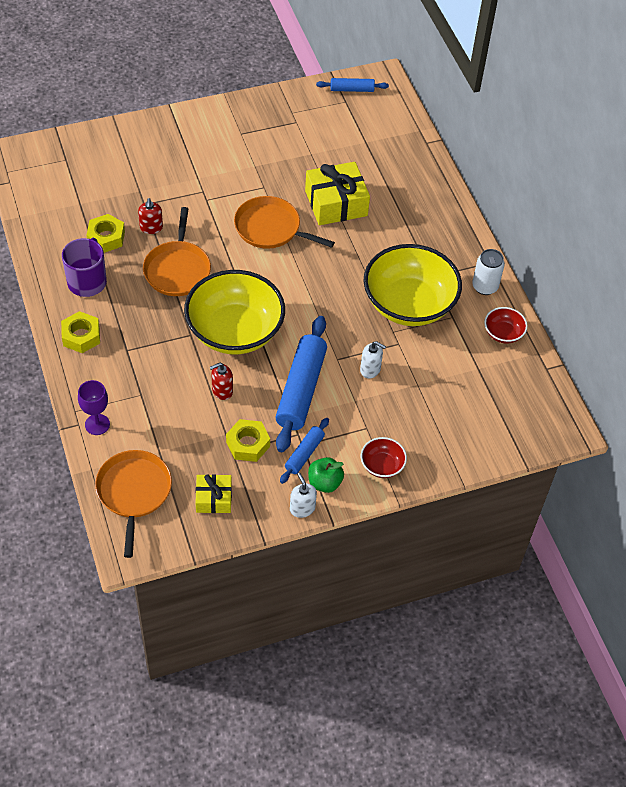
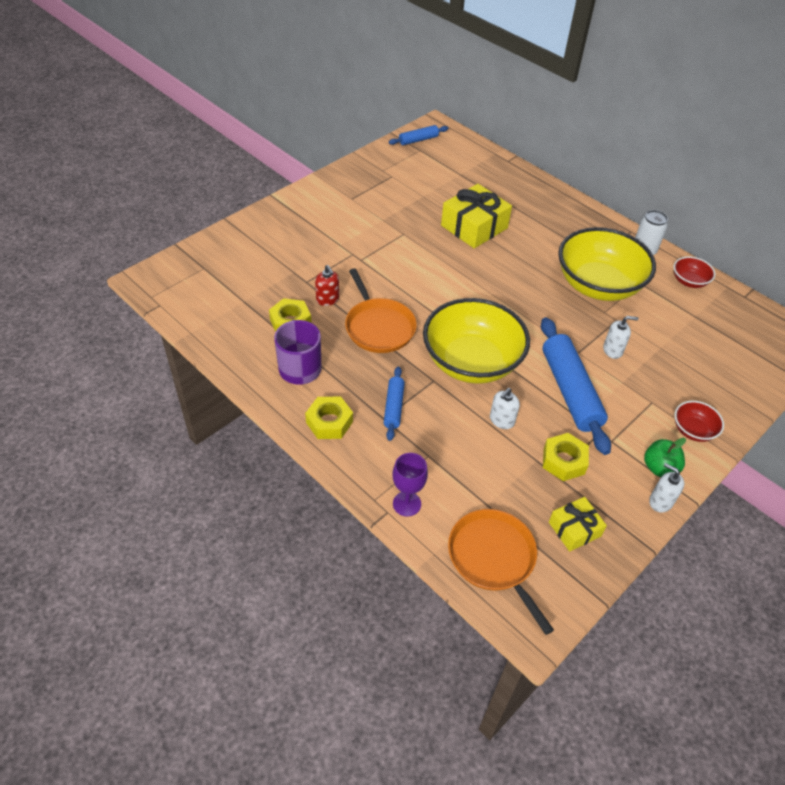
camera: 25 degrees left, 5 degrees down
(222, 391) = (501, 420): red soap dispenser -> white soap dispenser
(270, 228) = (435, 264): orange pan -> none
(304, 454) = (620, 448): blue rolling pin -> blue rolling pin (394, 407)

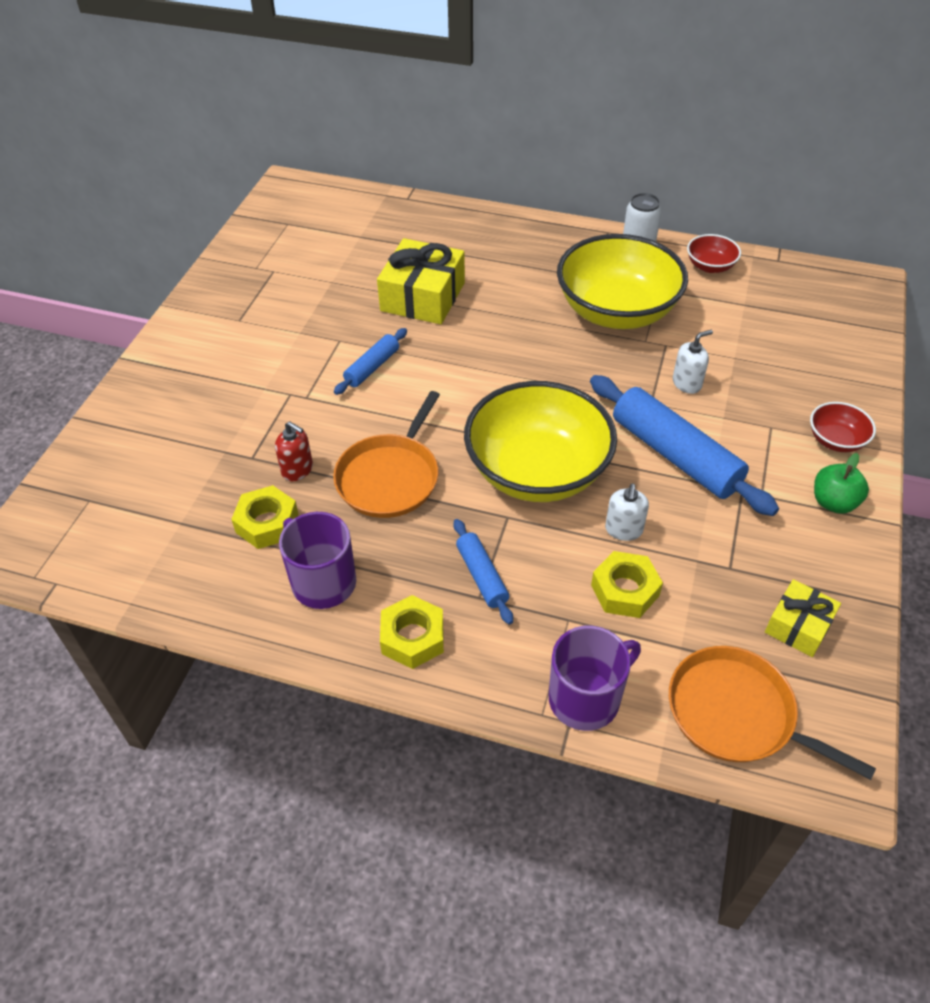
camera: 25 degrees left, 0 degrees up
(378, 327) = (390, 477): orange pan -> orange pan turned 75 degrees clockwise
(407, 504) = (586, 698): purple goblet -> purple mug
(418, 140) = (277, 211): blue rolling pin -> blue rolling pin (372, 367)
(563, 461) = (728, 546): yellow nut -> yellow nut (625, 590)
(660, 501) = (863, 543): white soap dispenser -> none

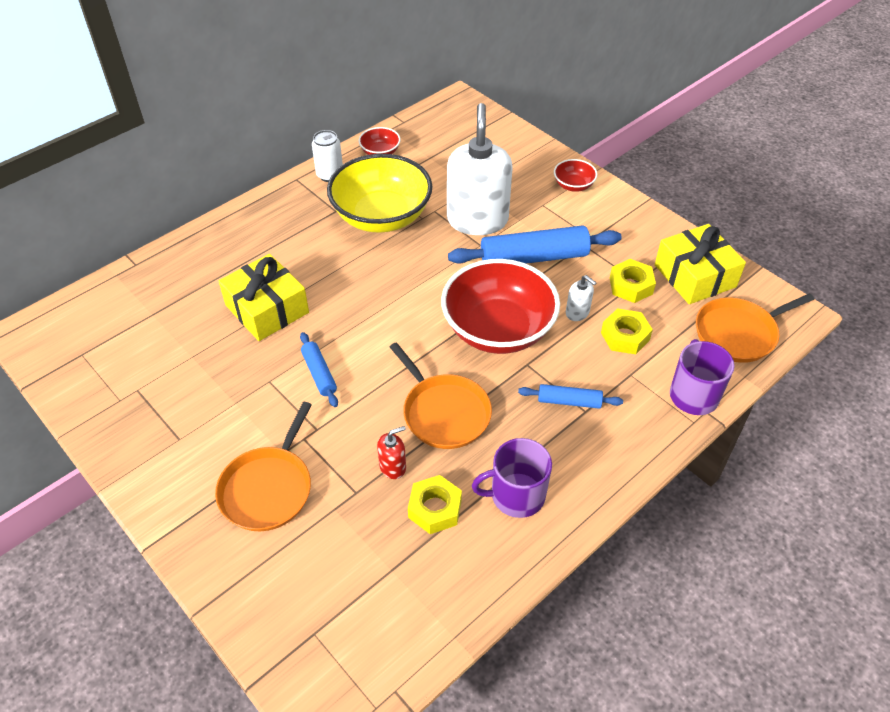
camera: 60 degrees left, 0 degrees up
(221, 398) = (268, 488): none -> orange pan
(412, 637) = (597, 462): yellow nut -> yellow nut (631, 286)
(537, 471) = (498, 329): yellow bowl -> red bowl
(687, 383) = (477, 220): white soap dispenser -> white soap dispenser, size x2.44
(798, 626) = (694, 276): yellow gift -> yellow gift, size x1.75
(833, 502) = (618, 213): green apple -> none

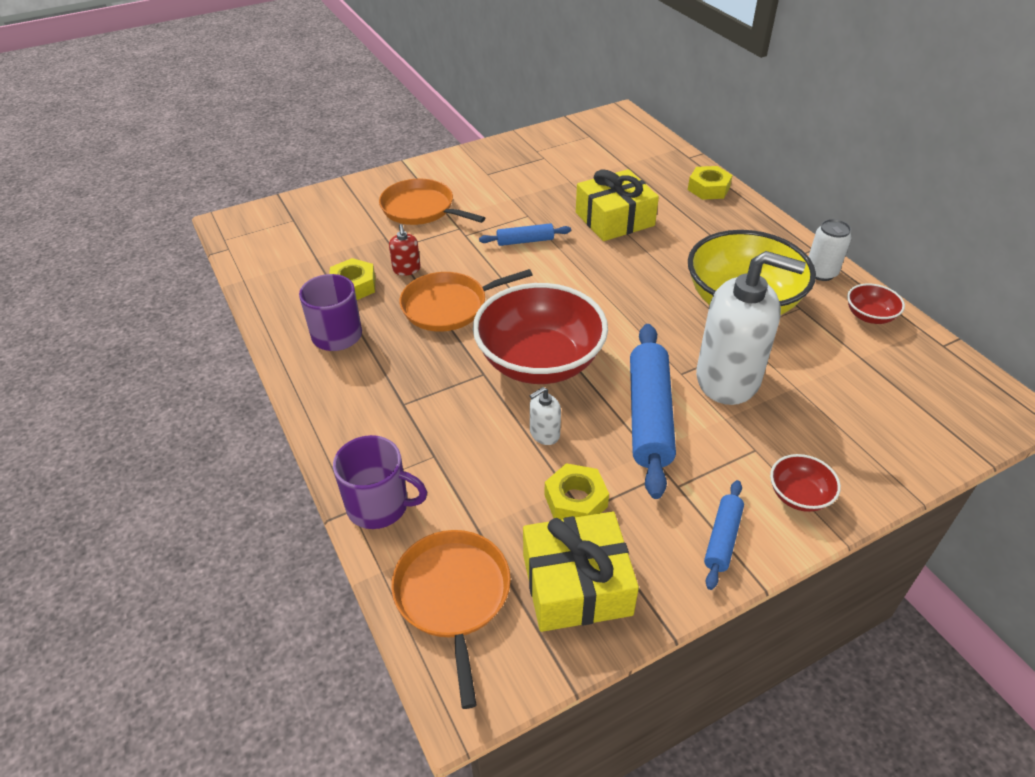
camera: 105 degrees right, 5 degrees down
(569, 401) = (421, 394): blue rolling pin -> blue rolling pin (722, 539)
(625, 336) = (492, 468): yellow nut -> yellow nut (708, 188)

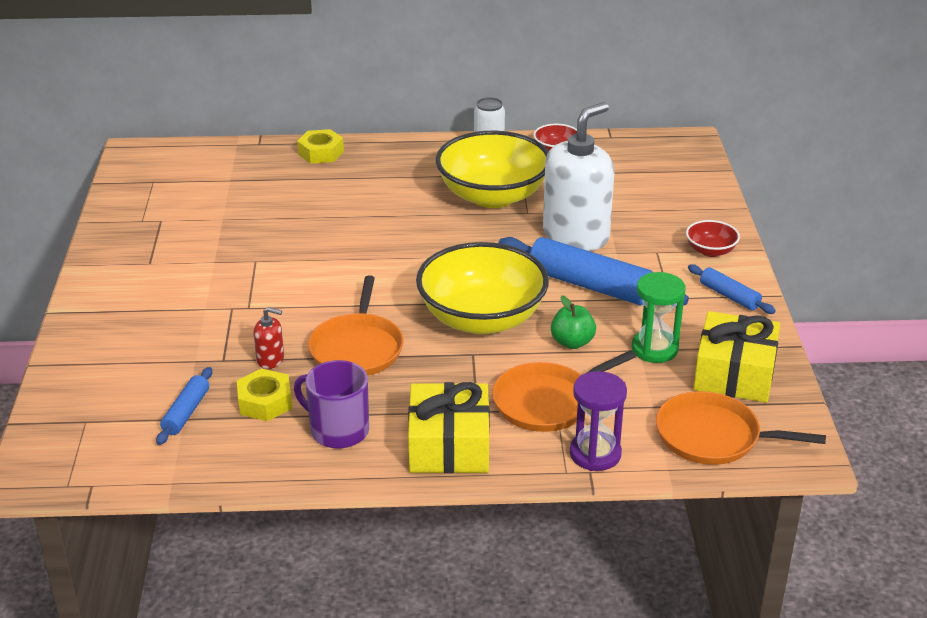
camera: 65 degrees left, 10 degrees down
(379, 505) = (595, 454): purple mug -> purple hourglass
(421, 209) = (168, 323): orange pan -> orange pan (547, 402)
(525, 241) = (297, 275): blue rolling pin -> blue rolling pin (186, 412)
(539, 361) = (482, 318): red bowl -> yellow bowl
(544, 434) = (572, 342): white soap dispenser -> green apple
(575, 500) = (654, 349): yellow nut -> green hourglass
(614, 219) = (315, 215): yellow gift -> yellow gift (449, 445)

